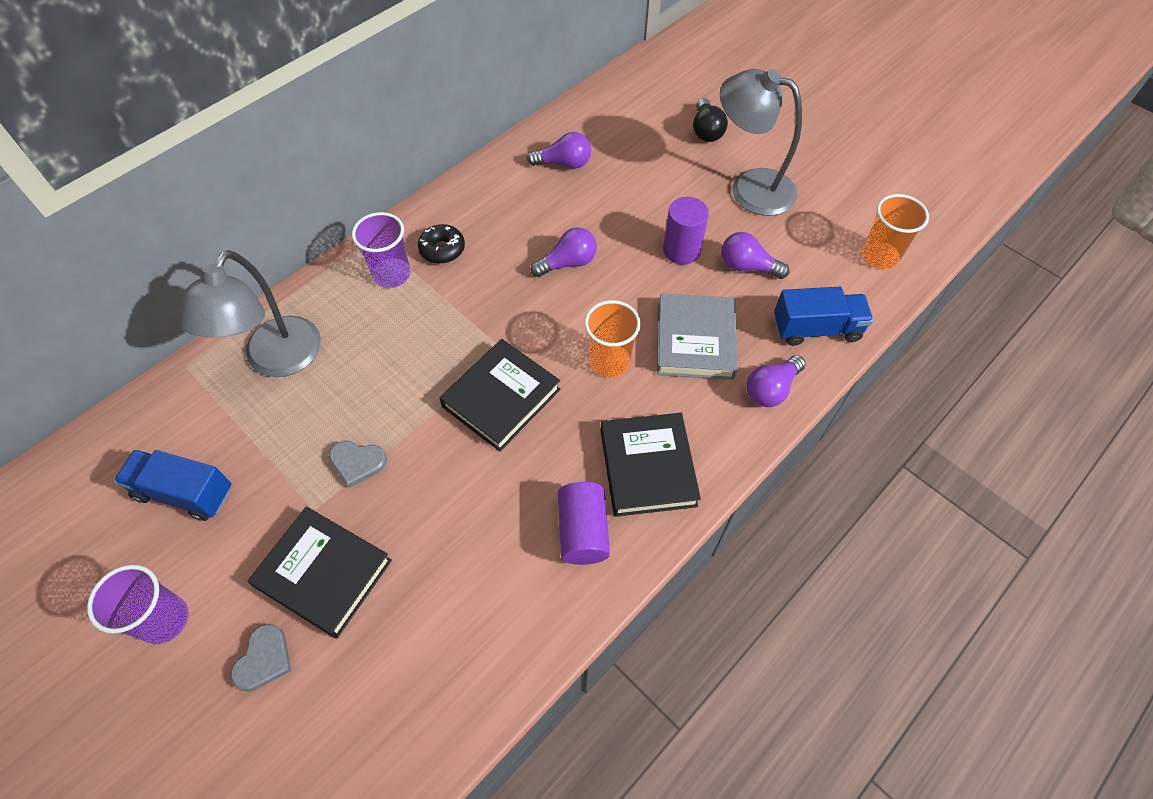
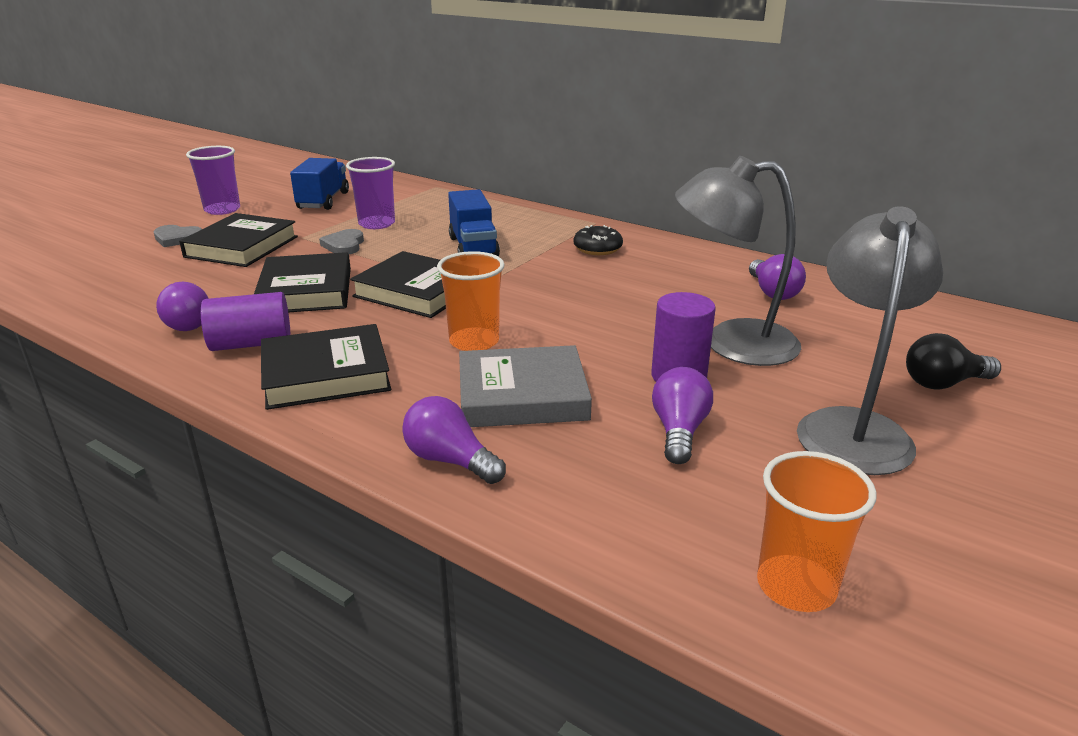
camera: 80 degrees right, 30 degrees down
(276, 360) = (446, 209): grey lamp -> grey lamp (731, 343)
(392, 274) = (554, 233): purple cup -> purple cup (377, 224)
(474, 493) = (306, 291): none -> black book
(568, 263) = (613, 307): purple light bulb -> purple light bulb (185, 323)
(816, 329) = (580, 503): blue truck -> blue truck (473, 247)

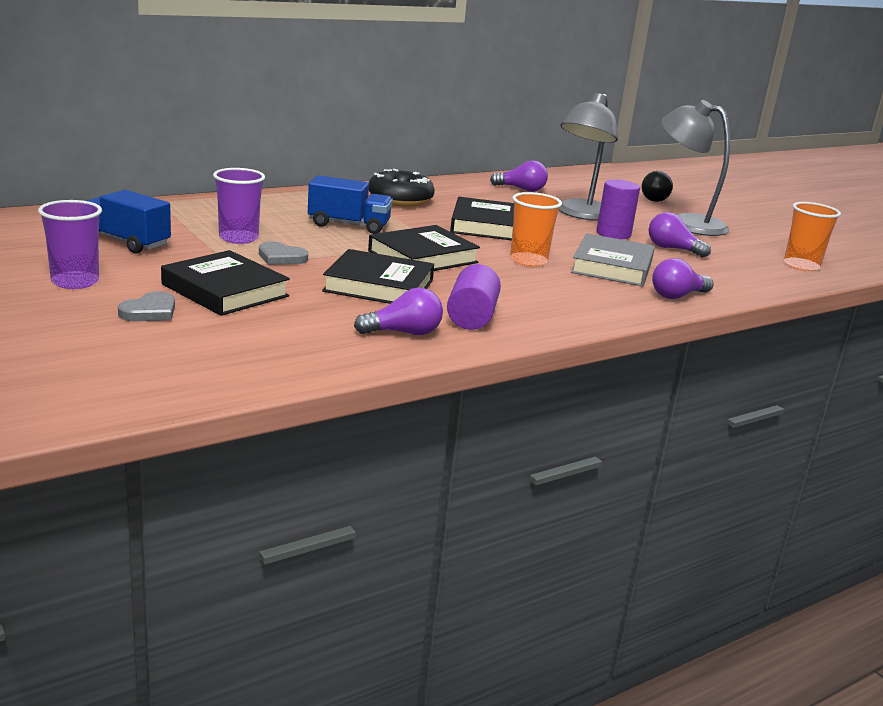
camera: 70 degrees left, 5 degrees down
(326, 374) = (545, 304): black book -> black book (486, 225)
(597, 249) = (400, 200): black donut -> black donut, size x1.61

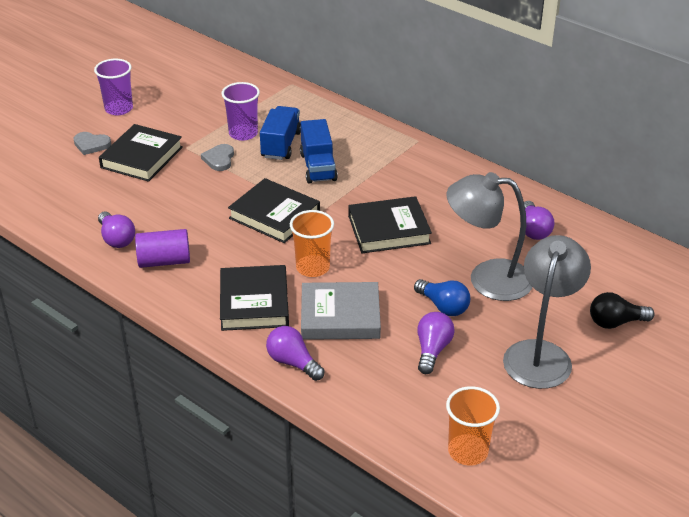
camera: 75 degrees right, 15 degrees up
(126, 242) = (198, 100): blue truck -> blue truck (281, 145)
(379, 286) = (195, 210): black book -> black book (254, 302)
(400, 200) = (414, 173): black donut -> none
(613, 234) = (443, 306): purple cylinder -> blue light bulb

